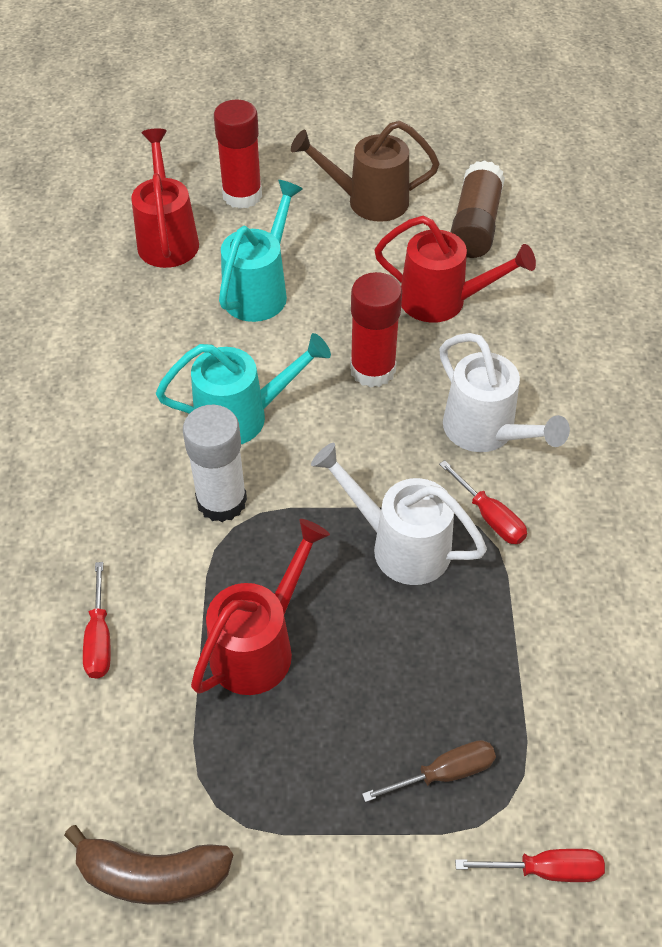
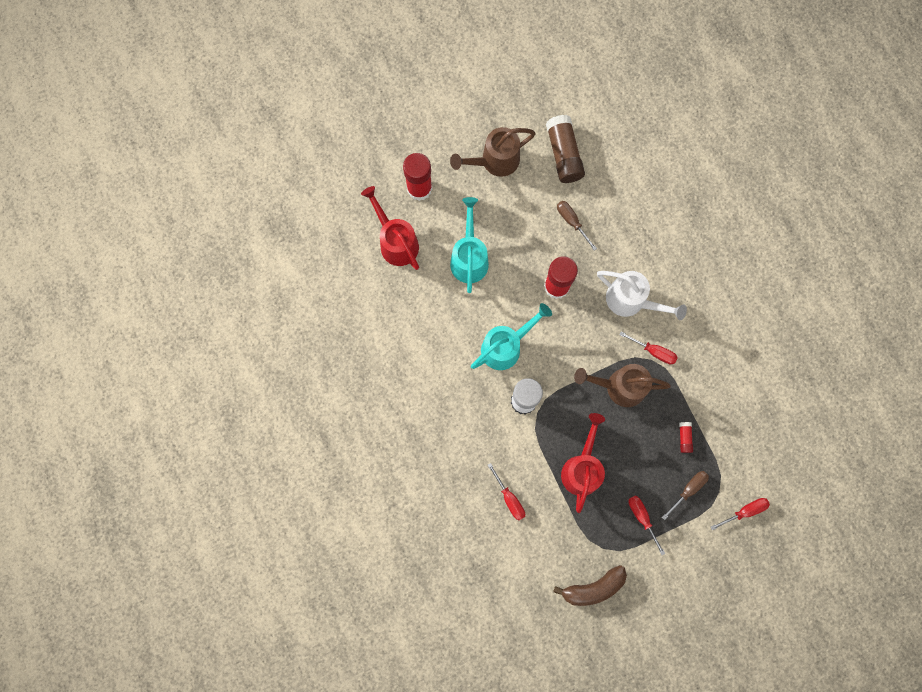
camera: 25 degrees left, 25 degrees up
(324, 783) = (642, 517): none -> red screwdriver
(399, 545) = (619, 387): white watering can -> brown watering can
(443, 301) = (571, 221): red watering can -> brown screwdriver
(480, 676) = (684, 438): none -> red glue stick

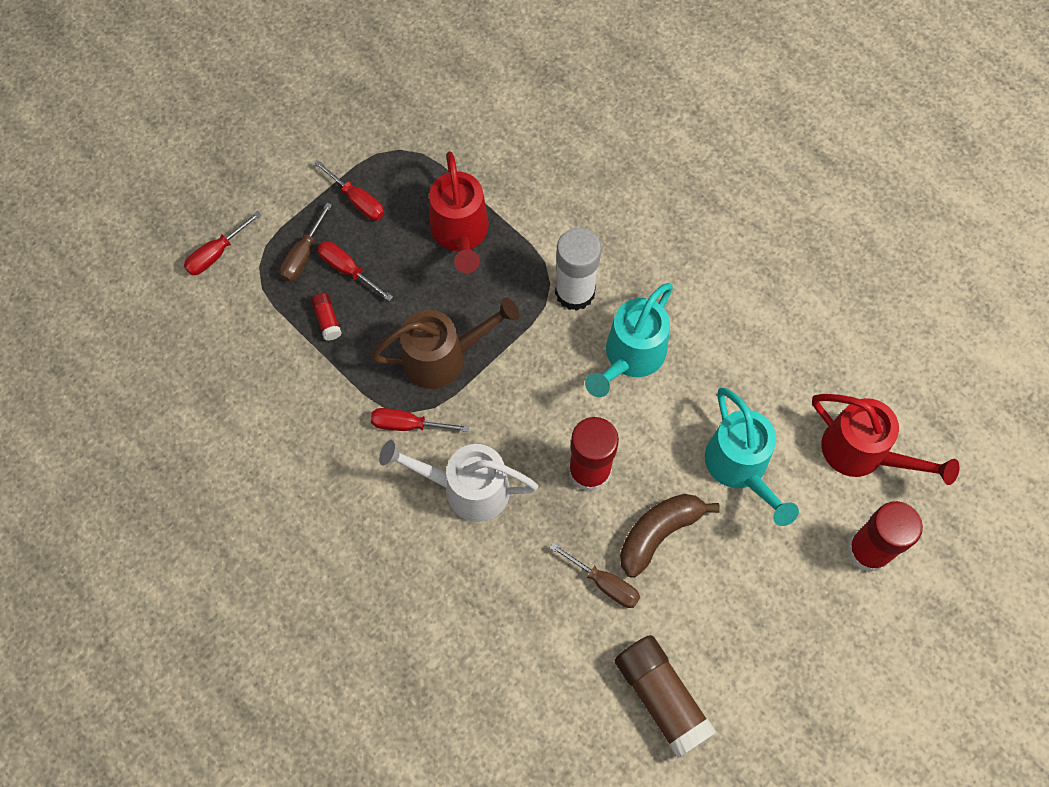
camera: 160 degrees right, 10 degrees down
(494, 161) = (770, 642): brown watering can -> none
(509, 499) = (545, 166): red screwdriver -> red screwdriver (347, 269)
(593, 587) = (397, 102): brown banana -> brown banana (659, 533)

